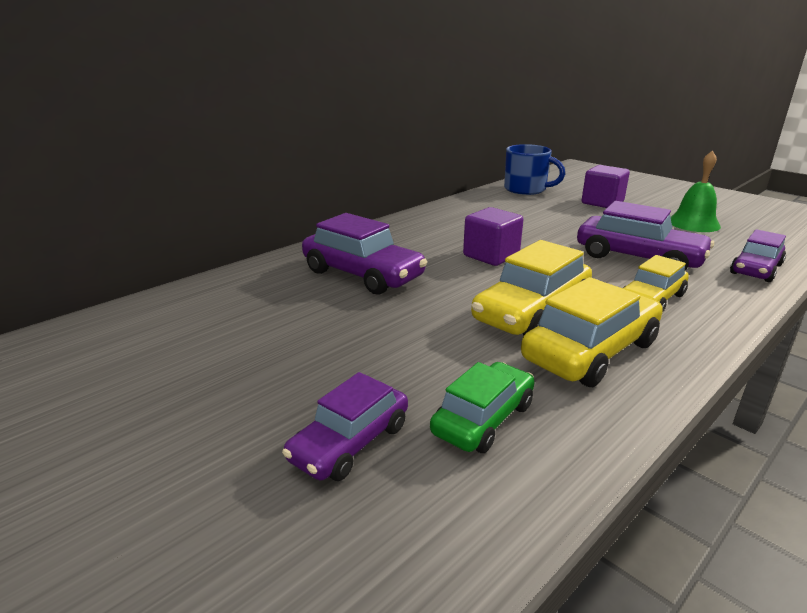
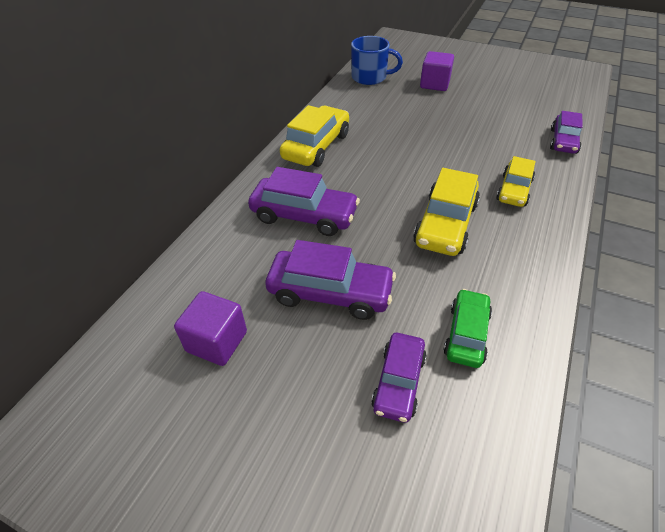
camera: 20 degrees left, 20 degrees up
(491, 255) = (386, 169): purple cube -> purple cube (217, 341)
(590, 351) = (499, 252): yellow car -> yellow car (316, 146)
(638, 258) = (487, 146): purple car -> purple car (330, 293)
(693, 223) = (507, 97): green bell -> none

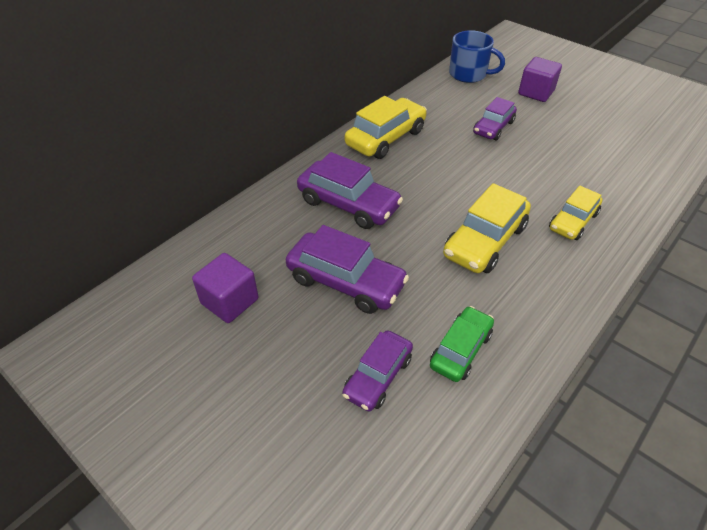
camera: 15 degrees right, 0 degrees up
(563, 141) = (653, 180): purple car -> purple car (493, 127)

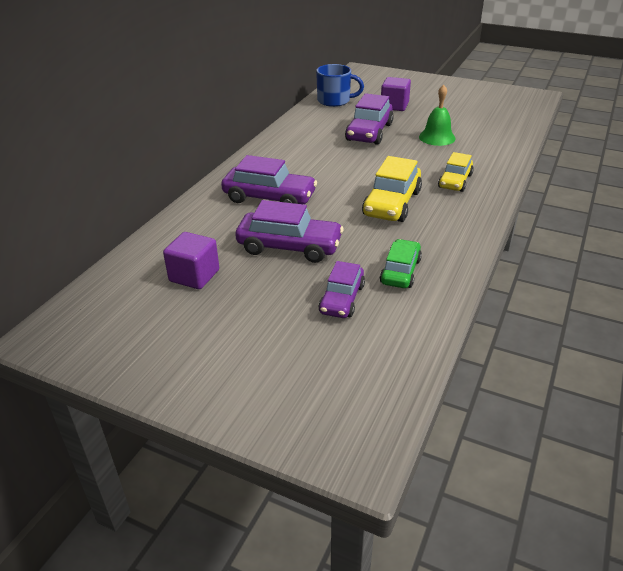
camera: 15 degrees left, 10 degrees down
(386, 138) = (282, 151): yellow car -> none
(493, 127) = (369, 132): purple car -> purple car, size x1.55
(572, 149) = (437, 137): none -> green bell

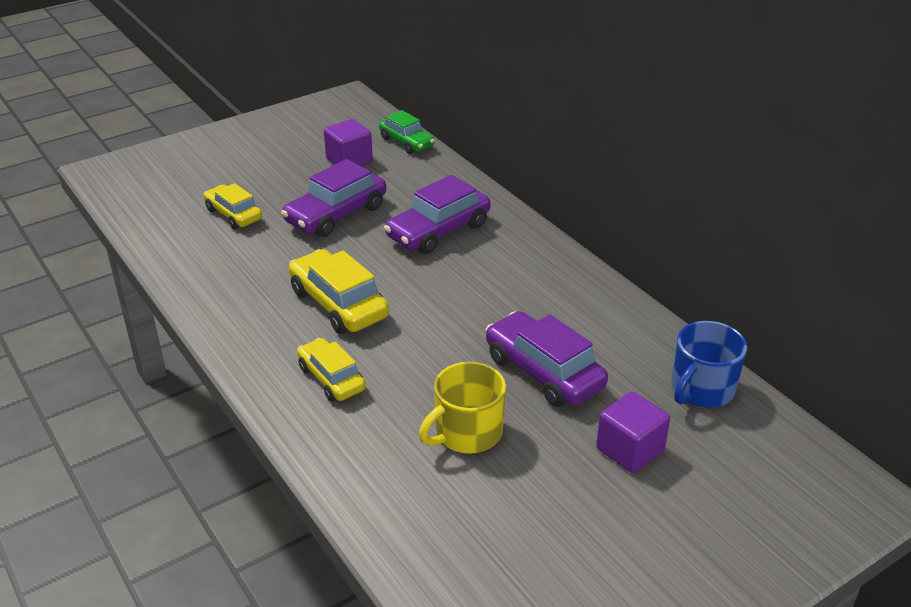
camera: 120 degrees right, 0 degrees up
(342, 299) = (233, 214): purple car -> yellow car
(400, 271) = (227, 257): green car -> green car (406, 142)
(437, 137) = (467, 433): green bell -> yellow mug

